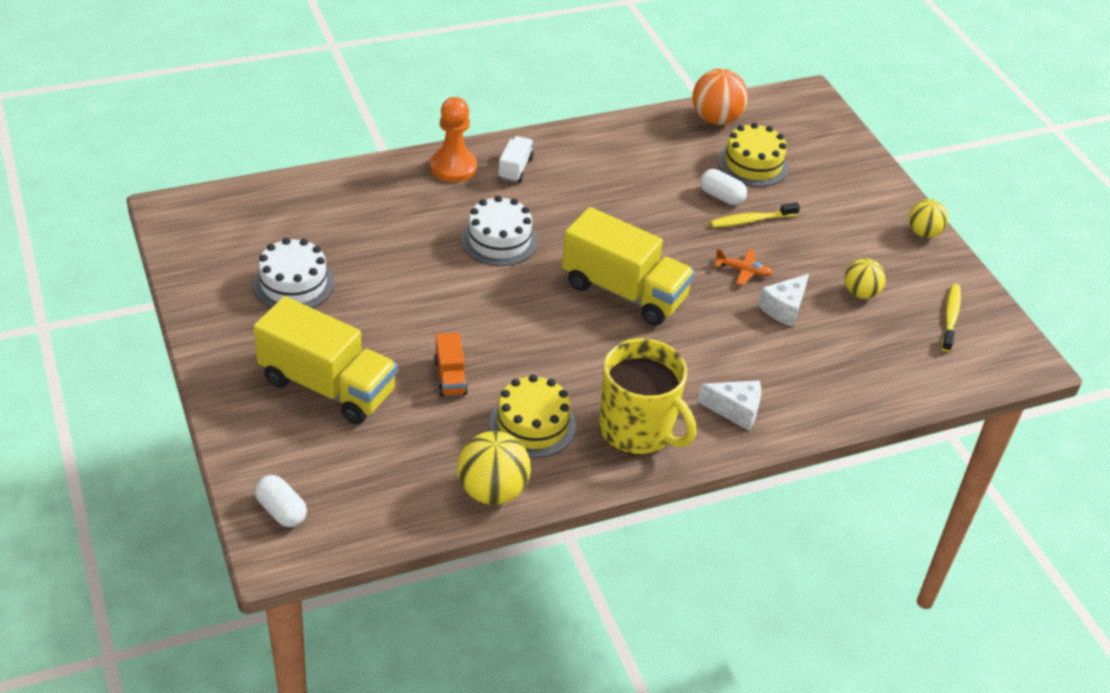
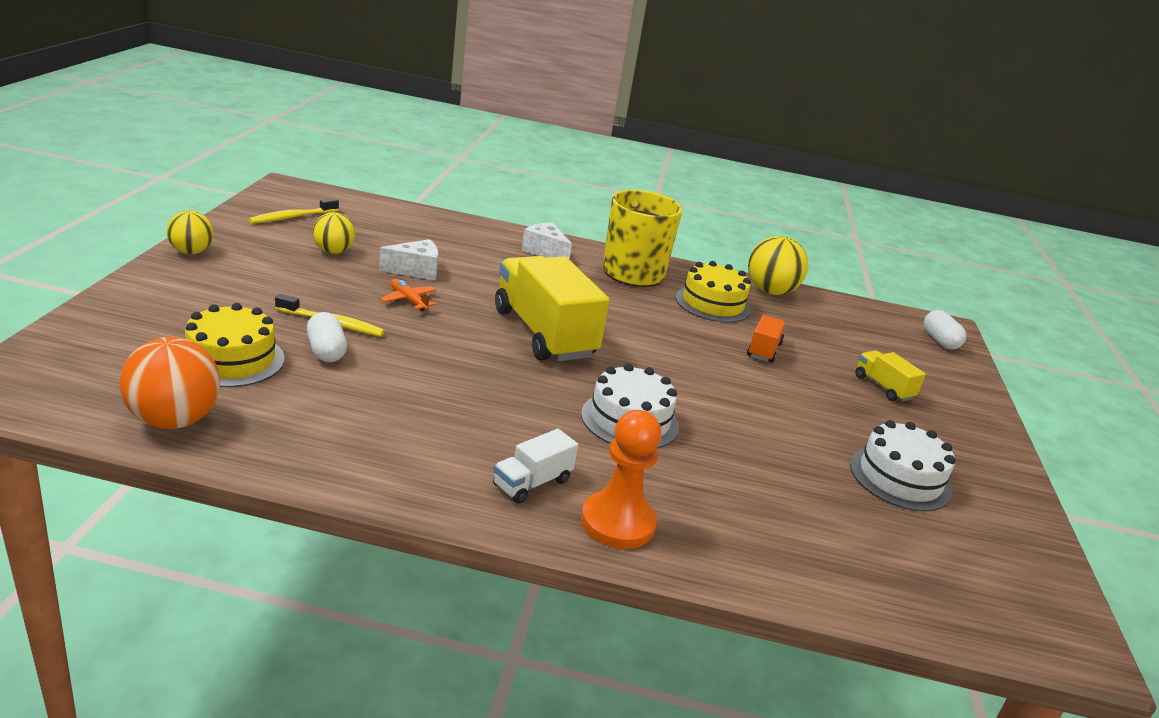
camera: 150 degrees left, 15 degrees down
(327, 386) = (883, 387): yellow truck -> yellow truck, size x0.47

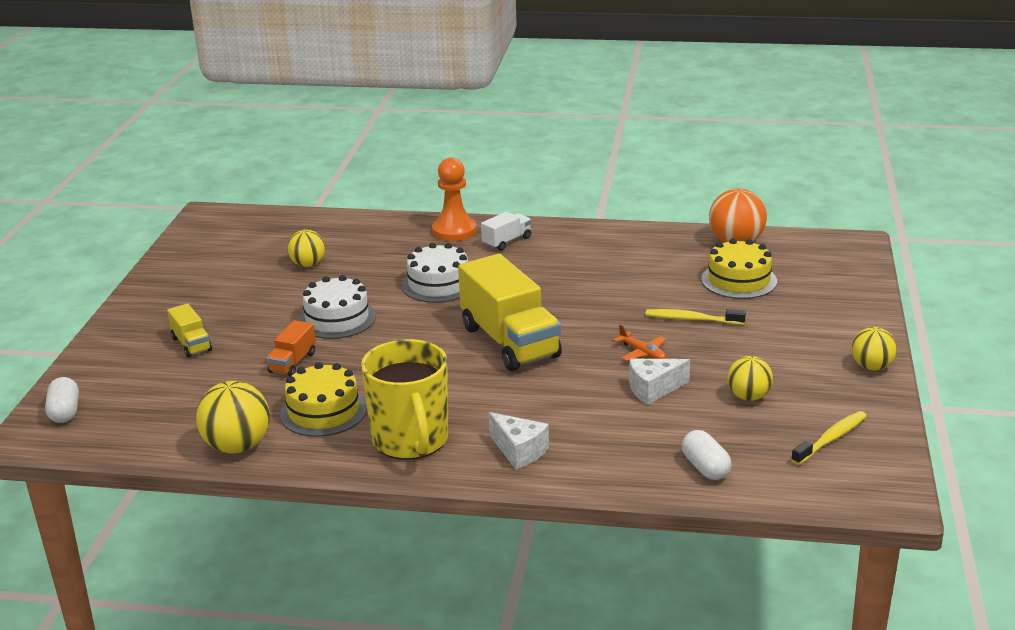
camera: 175 degrees left, 0 degrees up
(326, 351) = (680, 297): white capsule -> white capsule (705, 468)
(822, 485) = (308, 264): none -> yellow ball
(900, 478) = (242, 276): white cake -> white cake (337, 319)

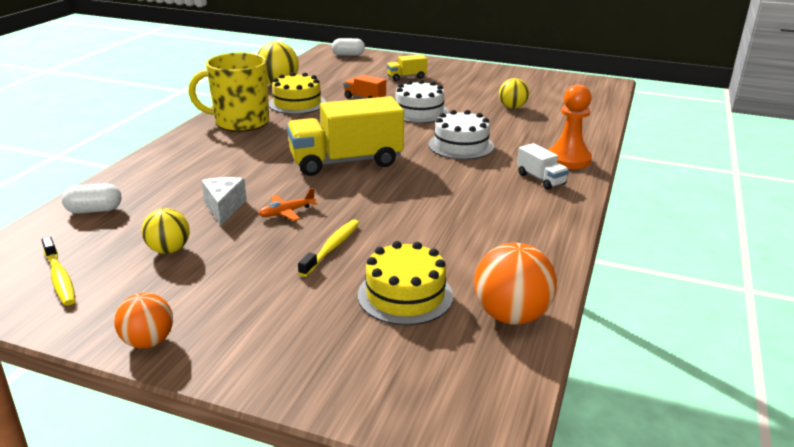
camera: 100 degrees right, 0 degrees up
(519, 451) = (193, 150): white cheese -> none
(871, 367) = (148, 342): yellow ball -> orange ball

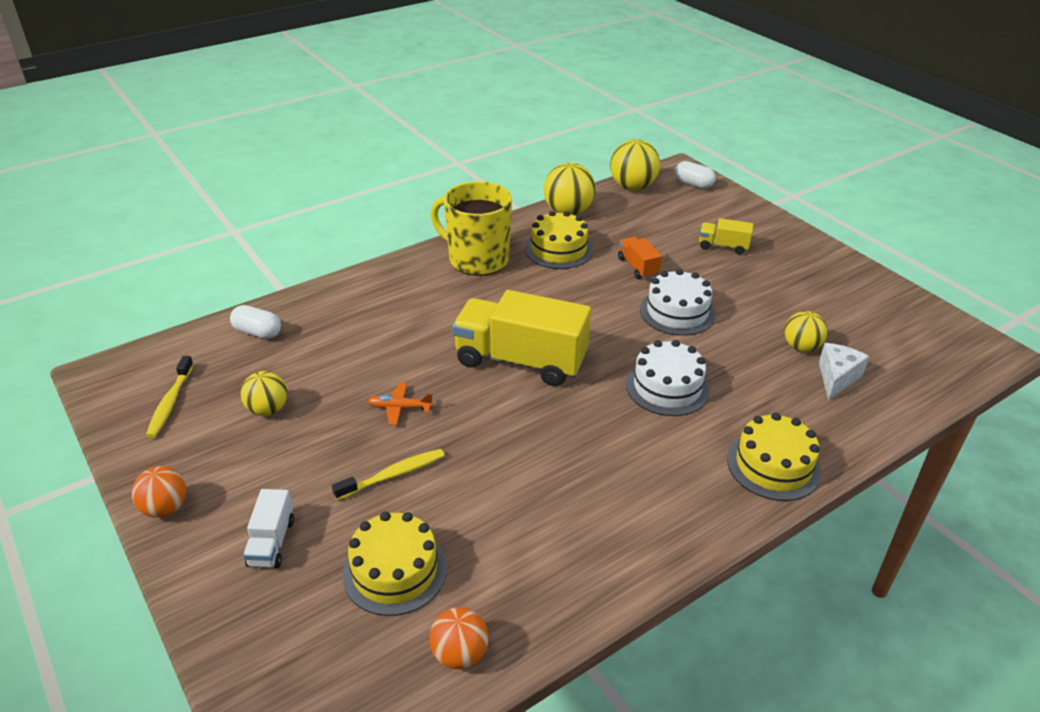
camera: 35 degrees right, 10 degrees up
(224, 208) = (355, 376): white cheese -> white cheese (836, 378)
(308, 64) = (632, 187): none -> yellow ball
(511, 316) = (459, 654): orange ball -> orange ball, size x0.65
(540, 179) = (702, 482): white truck -> white truck (271, 542)
(568, 159) = (773, 465): orange pawn -> yellow cake

